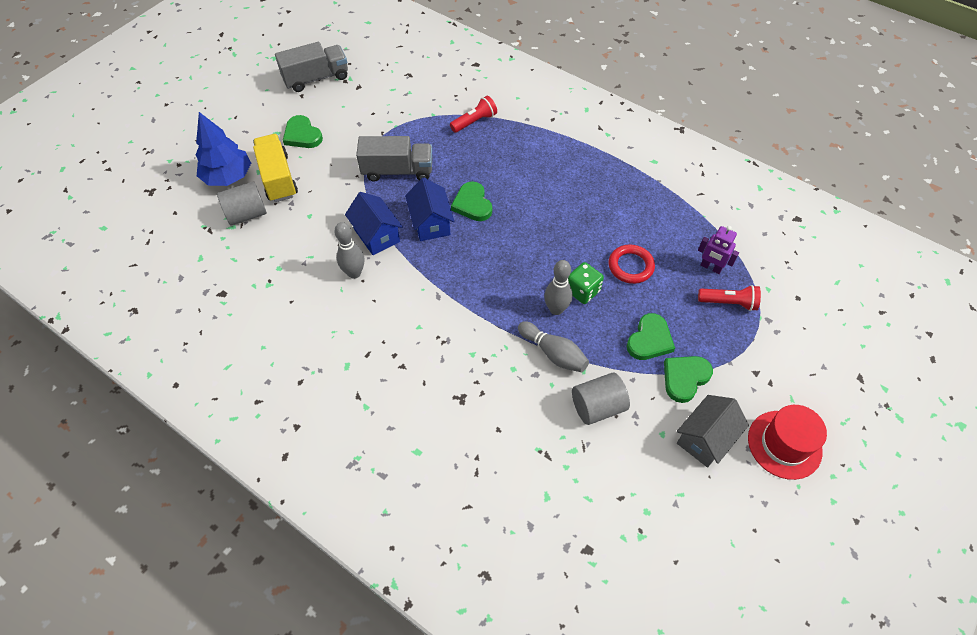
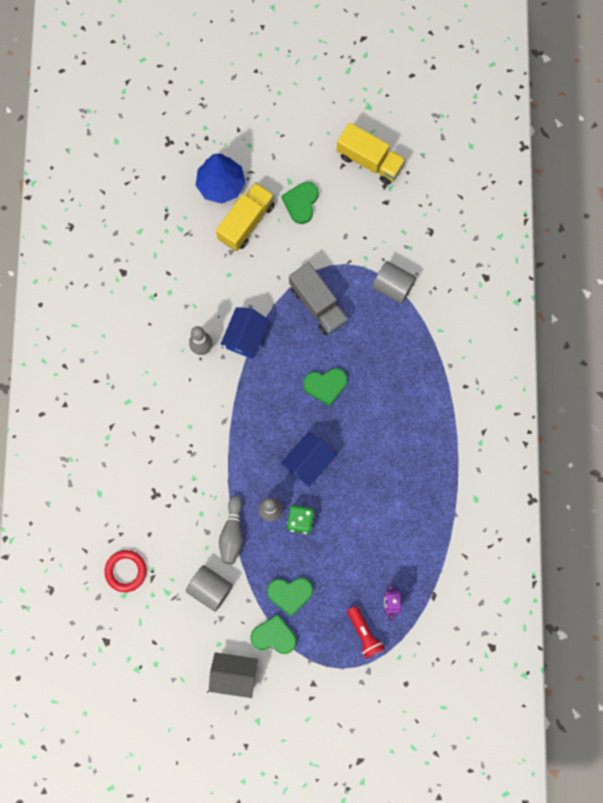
camera: 55 degrees right, 20 degrees up
(247, 214) = (198, 229): grey cylinder -> grey cylinder (393, 286)
(316, 78) = (370, 161): grey truck -> yellow truck
(431, 223) = (285, 368): blue house -> blue house (308, 462)
(472, 204) = (325, 385): green heart -> green heart turned 135 degrees counterclockwise
(474, 121) = (415, 325): red flashlight -> none
(630, 266) = (348, 542): red ring -> red ring (126, 571)
(784, 444) = (265, 730): red hat -> none

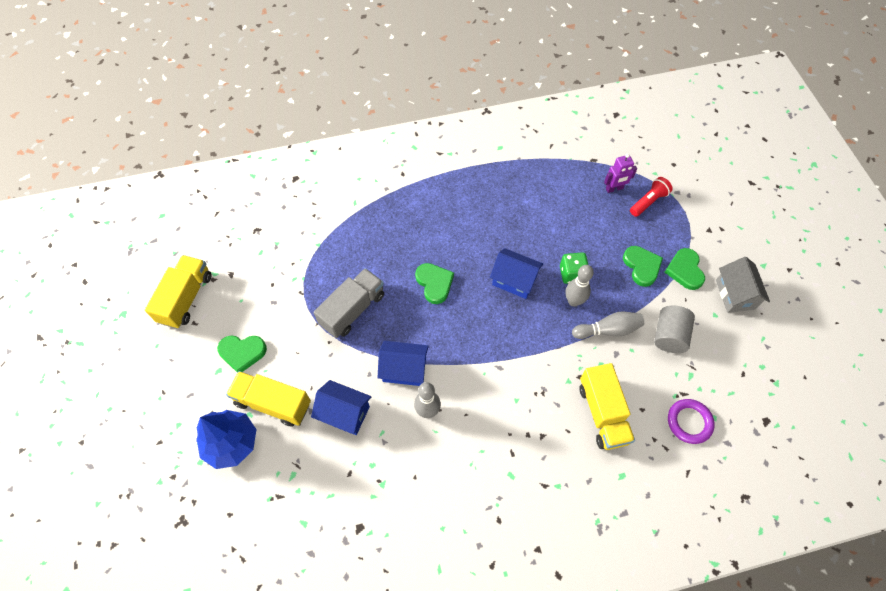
camera: 105 degrees left, 15 degrees down
(126, 571) = (689, 422): red ring -> purple ring
(156, 497) = (602, 413): none -> yellow truck
(220, 279) = (344, 413): none -> blue house
(393, 286) = (319, 249): grey cylinder -> none

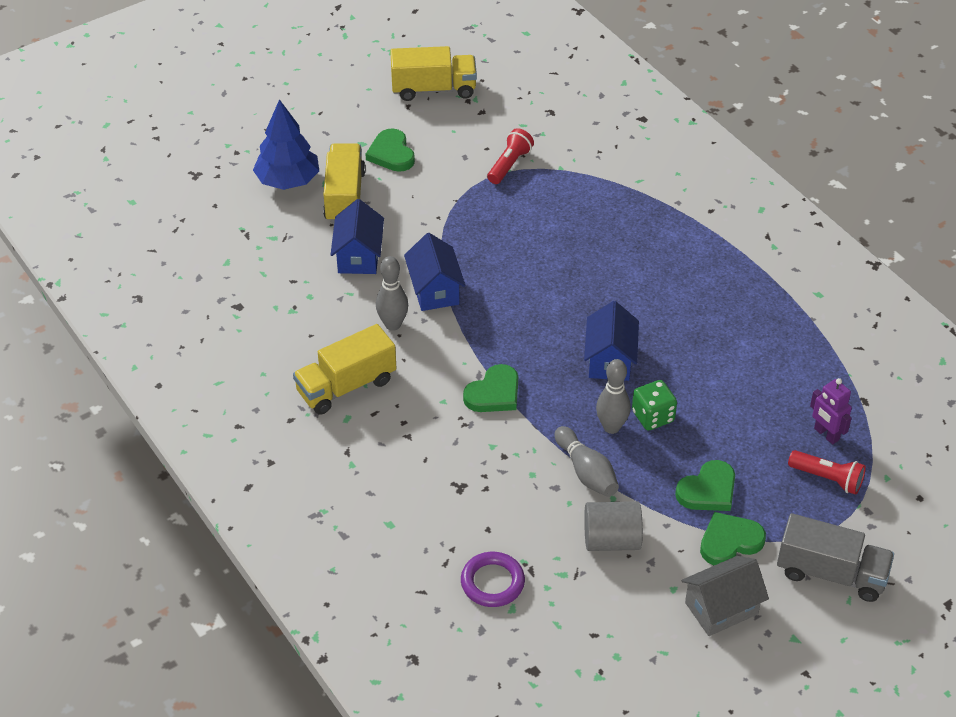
camera: 70 degrees right, 15 degrees down
(298, 275) = (509, 164): none -> red flashlight
(353, 310) = (489, 224): grey truck -> grey truck (831, 573)
(434, 283) = (563, 285): green heart -> green heart (494, 393)
(602, 413) = (464, 489): yellow truck -> yellow truck (346, 386)

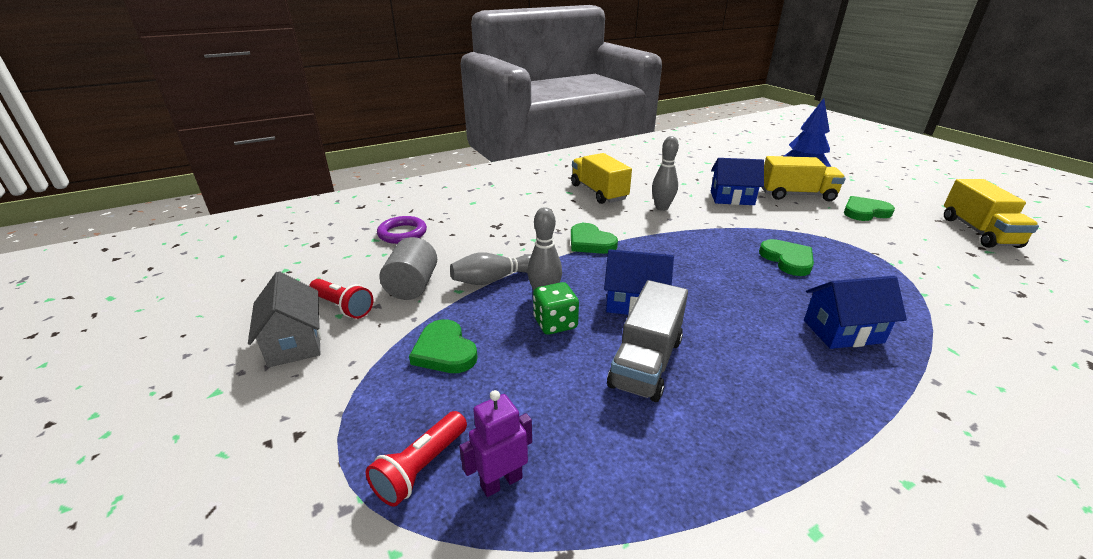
camera: 95 degrees right, 15 degrees down
(435, 290) = (705, 223): blue house -> blue house (842, 331)
(509, 164) = (901, 264): red flashlight -> red flashlight (343, 307)
(729, 541) = (370, 359): green heart -> green heart (787, 260)
(831, 573) = (272, 442): grey truck -> grey truck (646, 362)

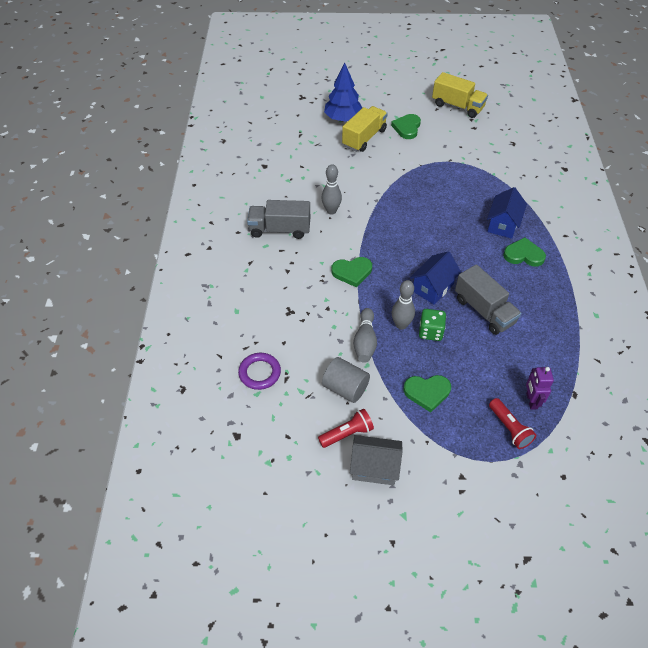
camera: 60 degrees left, 20 degrees up
(598, 192) = (280, 229): yellow truck -> grey truck
(732, 198) = (345, 169): blue house -> none
(787, 260) = (433, 198): green heart -> green heart (523, 255)

